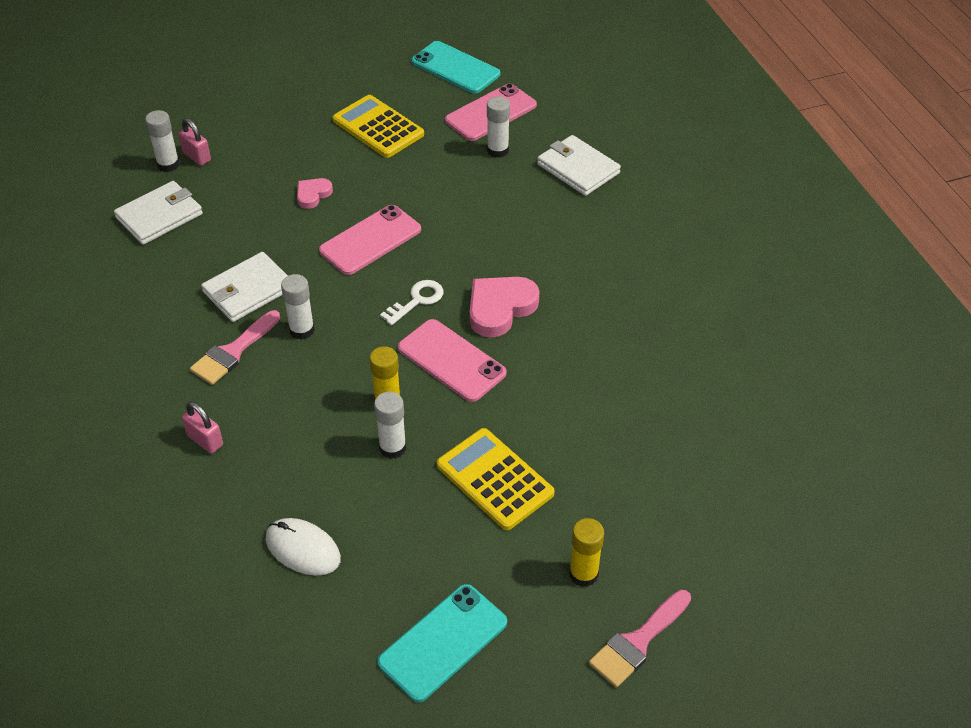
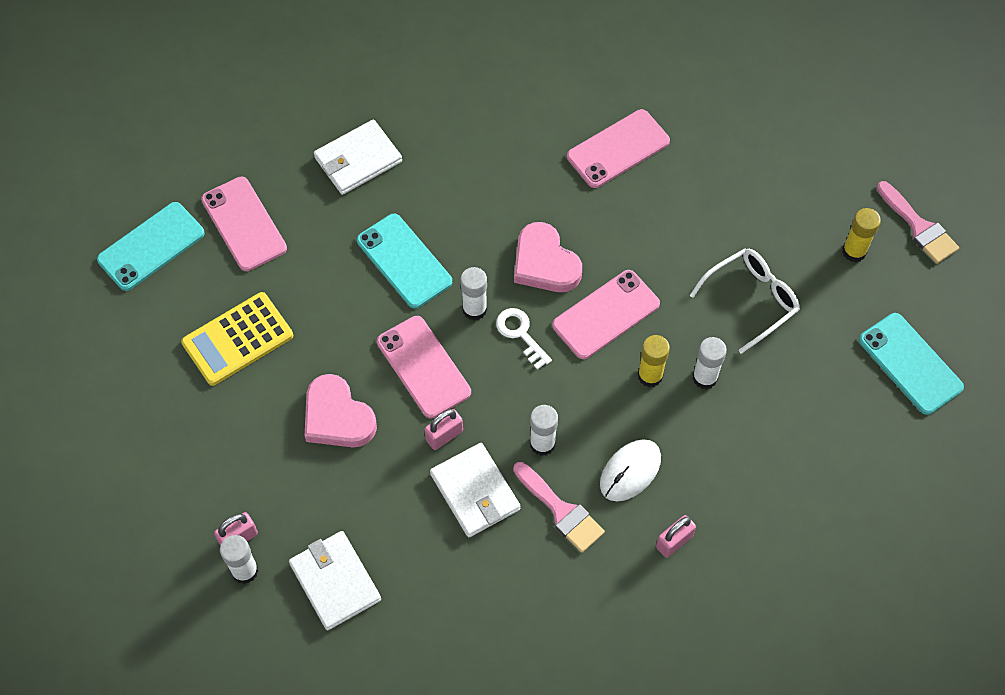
camera: 80 degrees left, 15 degrees up
(303, 263) = (444, 435): none -> pink padlock
(303, 549) = (809, 462): white mouse -> white mouse (630, 471)
(313, 194) = (337, 417): pink heart -> pink heart, size x1.80
(478, 213) = (404, 261): none -> turquoise phone
(494, 479) = (750, 300): yellow calculator -> white glasses
(498, 150) = (309, 227): white glue stick -> white glue stick (474, 309)
(653, 348) = (618, 149): none -> pink phone

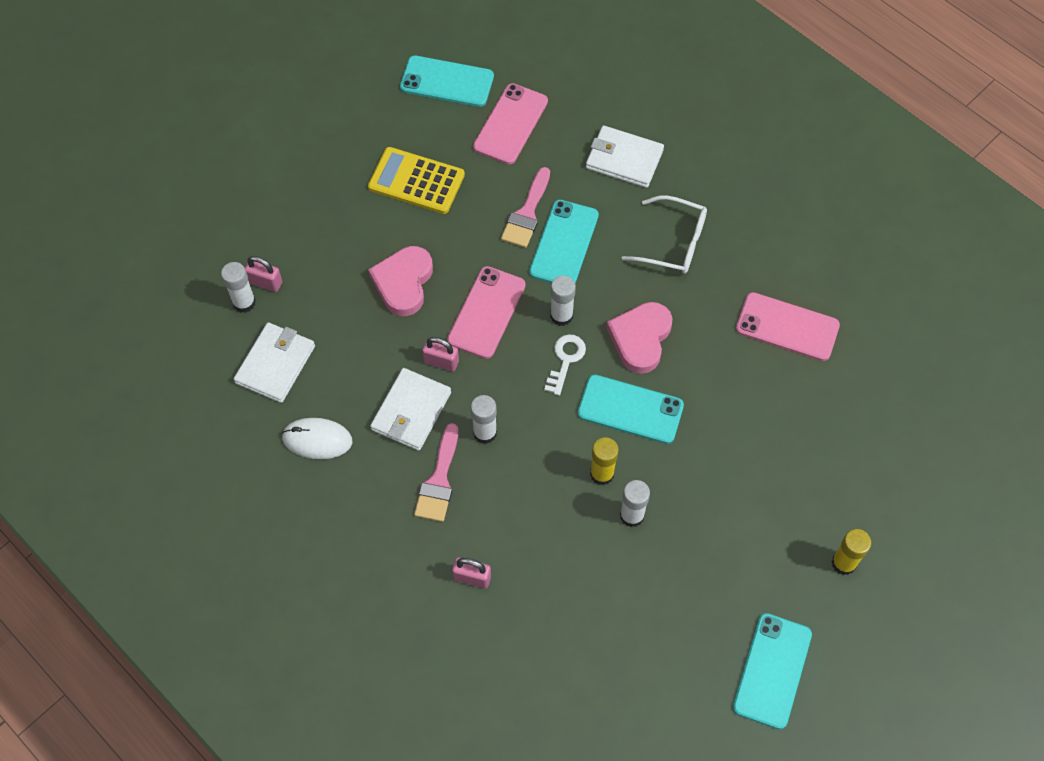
camera: 55 degrees right, 0 degrees up
(606, 314) = (630, 409): pink phone -> turquoise phone
(630, 471) = (508, 509): white mouse -> white mouse (317, 439)
(750, 300) = (730, 509): white glasses -> white glasses (672, 242)
(919, 227) = (913, 603): pink brush -> pink brush (527, 213)

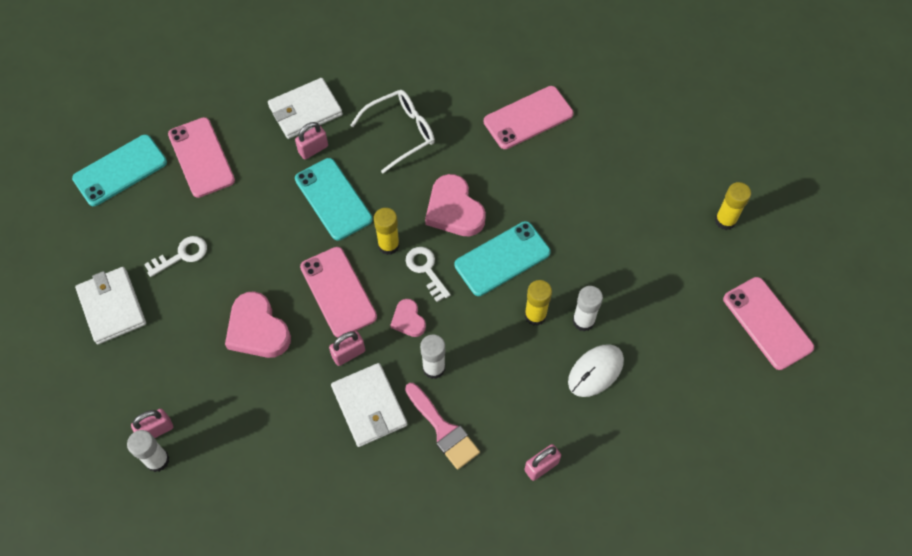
camera: 50 degrees left, 0 degrees up
(275, 364) = (235, 477): white wallet -> white wallet (112, 307)
(317, 439) = (330, 494): white mouse -> white mouse (595, 371)
(416, 181) = (181, 255): yellow calculator -> white key
(509, 382) = (408, 320): none -> pink heart
(527, 213) = (285, 203): pink brush -> none
(561, 316) = (388, 245): white glue stick -> yellow glue stick
(594, 193) = (313, 149): none -> pink padlock
(772, 670) = (767, 323): turquoise phone -> pink phone

